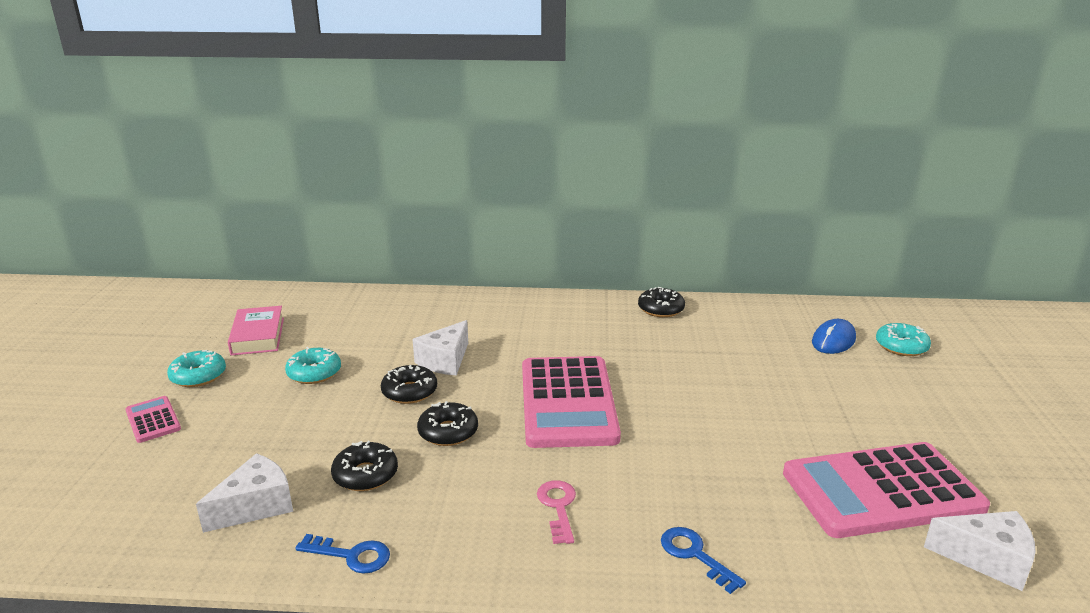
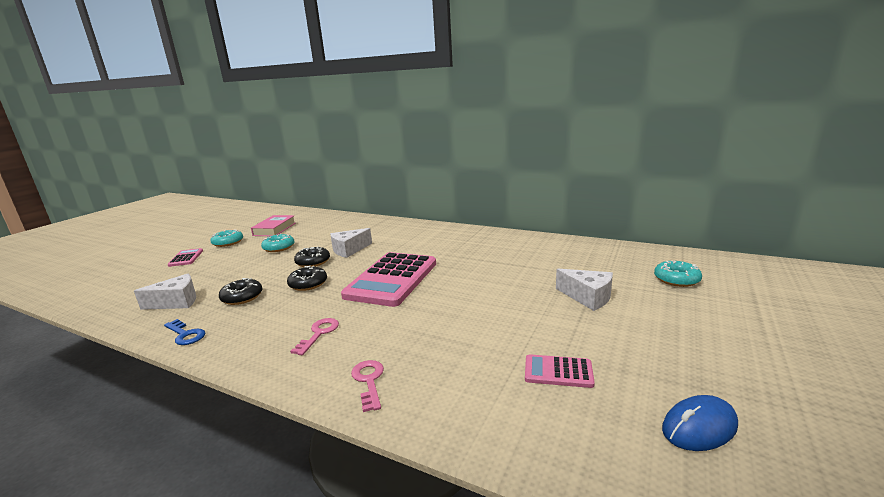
camera: 25 degrees right, 5 degrees down
(661, 309) = (508, 238): black donut -> none
(694, 555) = (369, 381): blue key -> pink key
(833, 341) = (620, 269): blue mouse -> blue mouse (699, 427)
(881, 491) = (558, 372): pink calculator -> pink calculator, size x0.44
(986, 559) = (606, 445): white cheese -> white cheese (588, 297)

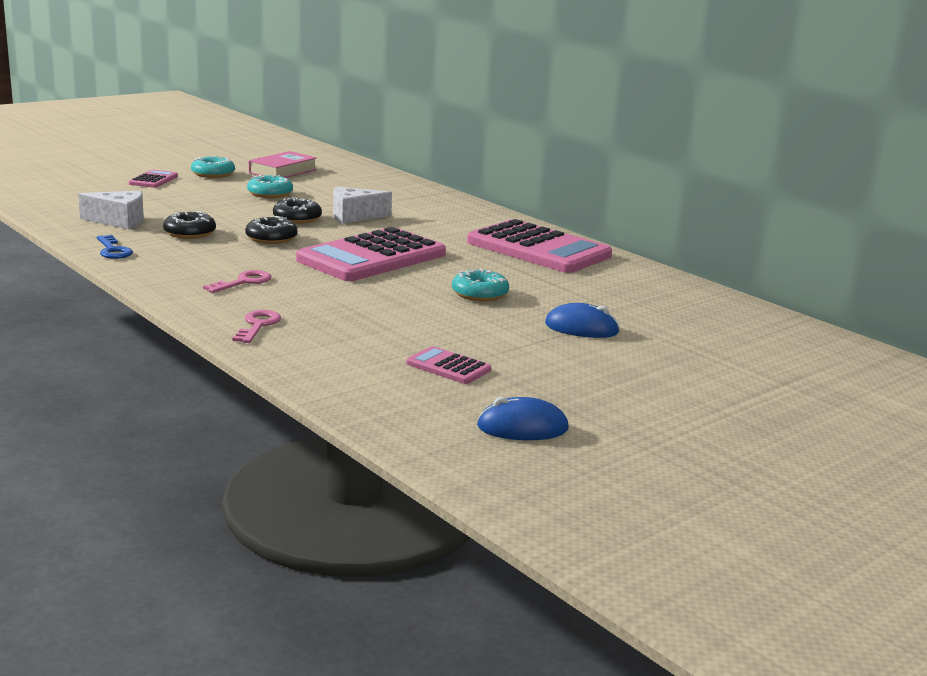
camera: 20 degrees right, 0 degrees up
(483, 243) = (538, 249): none -> pink calculator
(588, 297) = (581, 328): white cheese -> blue mouse
(676, 279) = (728, 342): turquoise donut -> turquoise donut (480, 294)

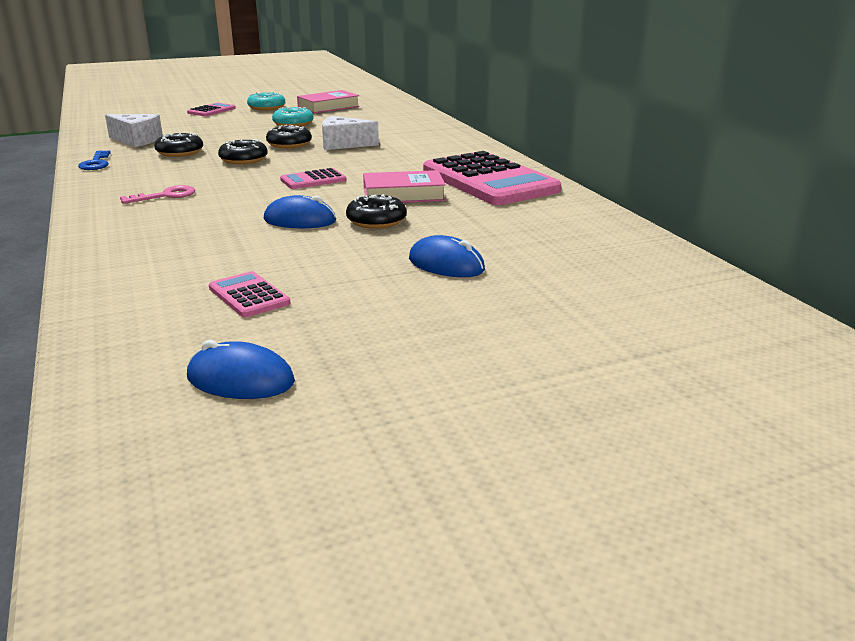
camera: 20 degrees right, 5 degrees up
(258, 325) = (120, 237): pink key -> none
(372, 257) = (313, 180): pink calculator -> pink calculator, size x0.44
(409, 298) = (300, 220): none -> blue mouse
(475, 267) = (403, 195): none -> pink book
(480, 294) = (376, 221): turquoise donut -> black donut

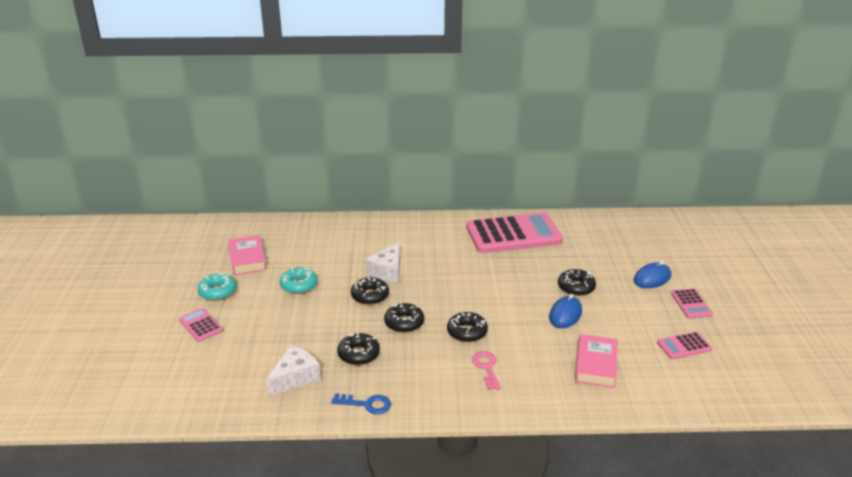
camera: 70 degrees left, 5 degrees up
(236, 182) = (467, 332): none -> black donut
(240, 380) = (778, 357): blue mouse -> none
(313, 180) = (479, 298): pink calculator -> pink calculator (691, 304)
(403, 195) = (528, 269): pink book -> pink book (596, 365)

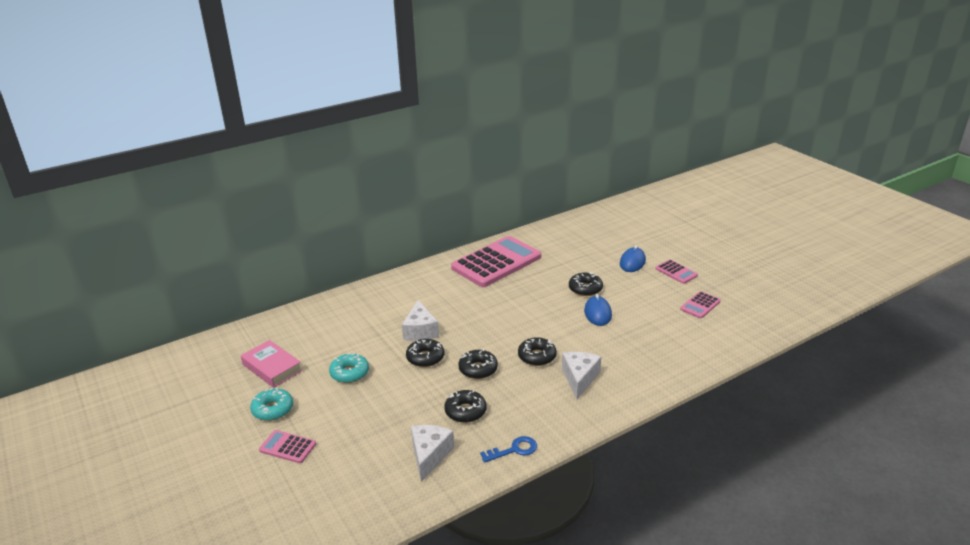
camera: 30 degrees left, 0 degrees up
(486, 367) = (579, 379): pink key -> white cheese
(596, 365) = (655, 343): pink book -> none

